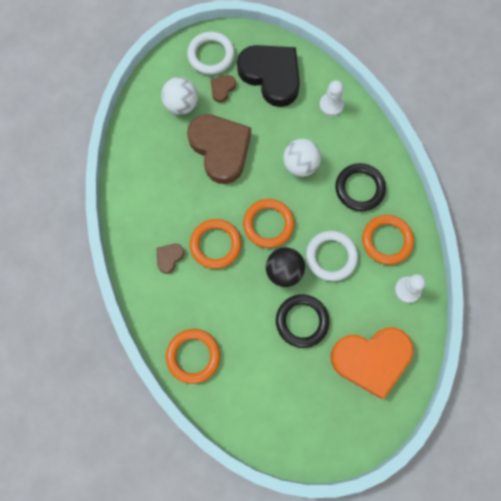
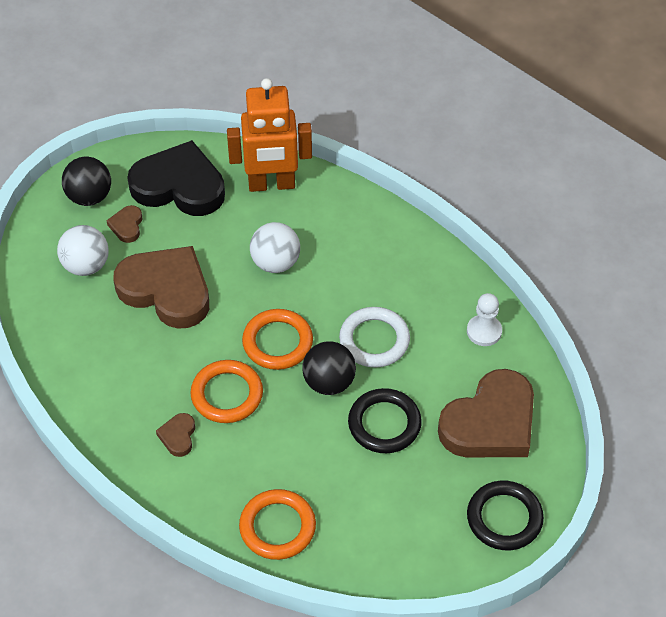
camera: 30 degrees left, 20 degrees down
(211, 55) = (89, 196): white ring -> black ball
(331, 105) = (271, 184): white pawn -> orange robot
(359, 188) = (361, 254): black ring -> black ring (504, 518)
(371, 360) = (490, 423): orange heart -> brown heart
(386, 240) = (427, 293): orange ring -> none

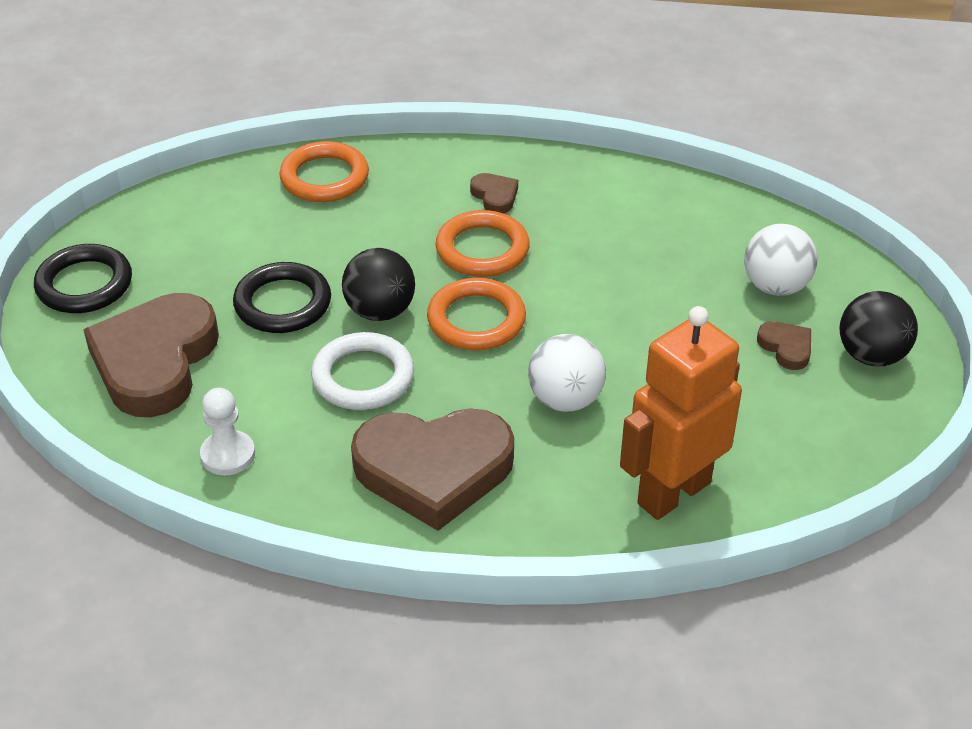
camera: 145 degrees right, 10 degrees down
(166, 290) = (657, 307): brown heart -> brown heart (434, 470)
(179, 186) = (785, 425): black heart -> none

